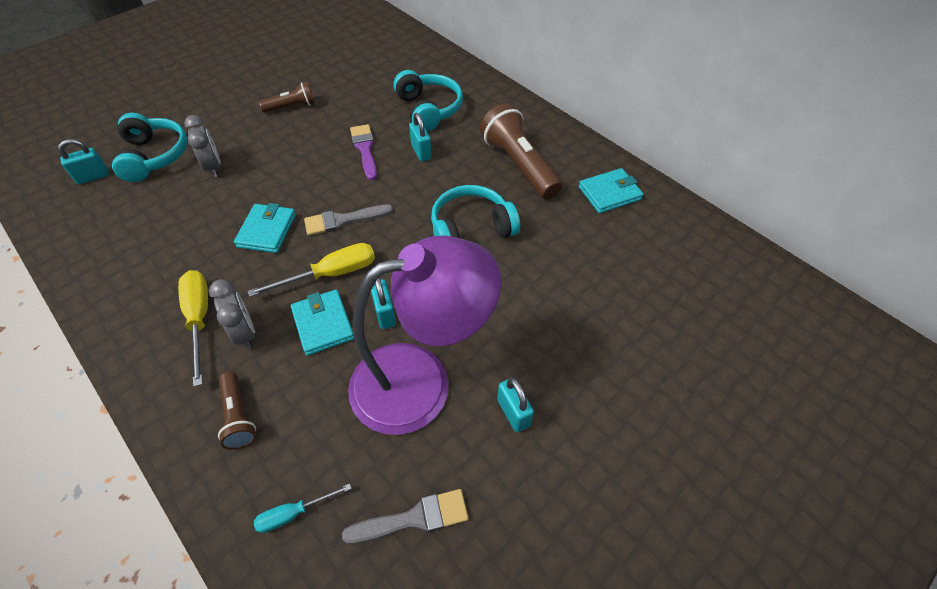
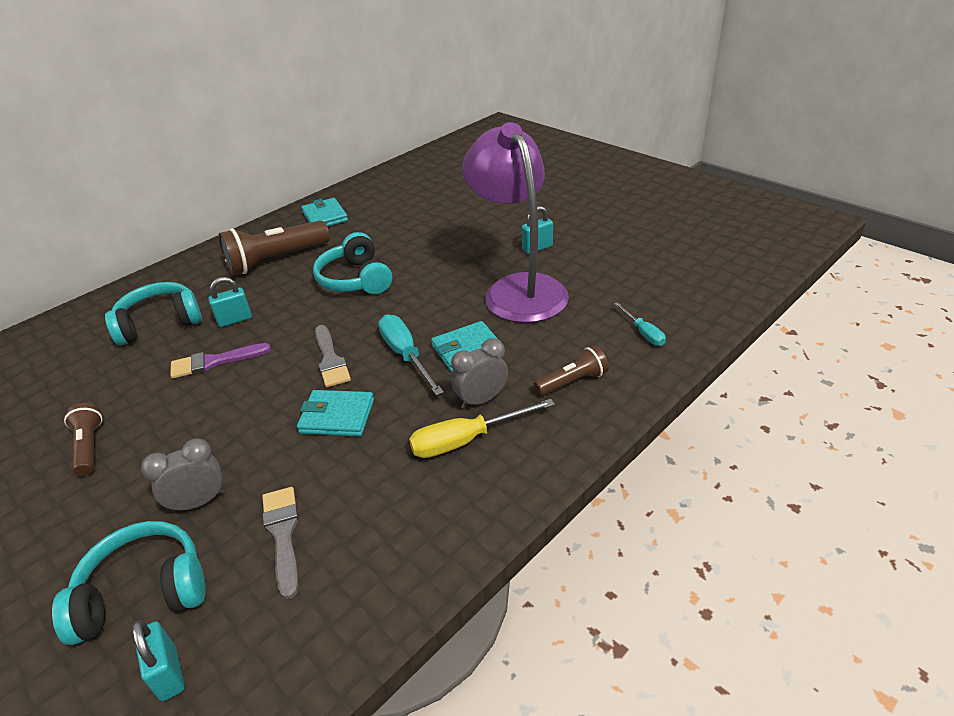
camera: 90 degrees left, 15 degrees down
(331, 274) = (406, 355): yellow screwdriver -> turquoise screwdriver
(385, 314) = (453, 315): turquoise padlock -> none
(414, 518) = (626, 280): grey brush -> grey brush (283, 534)

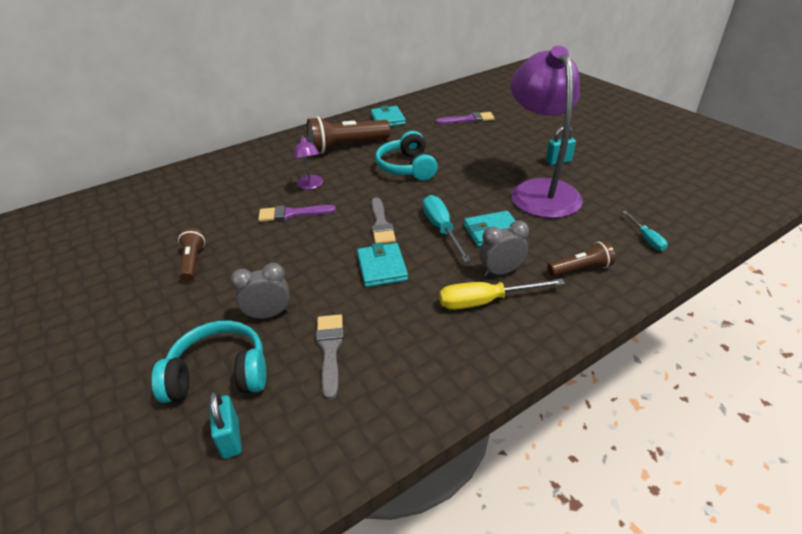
camera: 10 degrees right, 0 degrees up
(159, 323) = (254, 181): turquoise headphones -> none
(235, 320) = (311, 186): turquoise padlock -> purple lamp
(337, 416) = (382, 267): turquoise wallet -> turquoise wallet turned 60 degrees clockwise
(425, 205) = (468, 119): none -> purple brush

